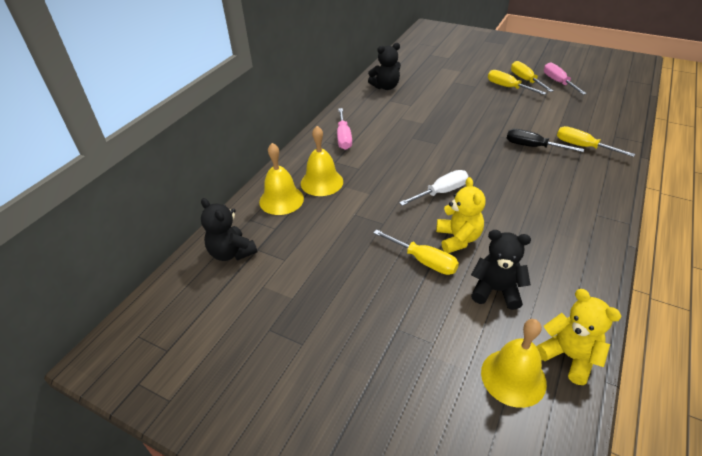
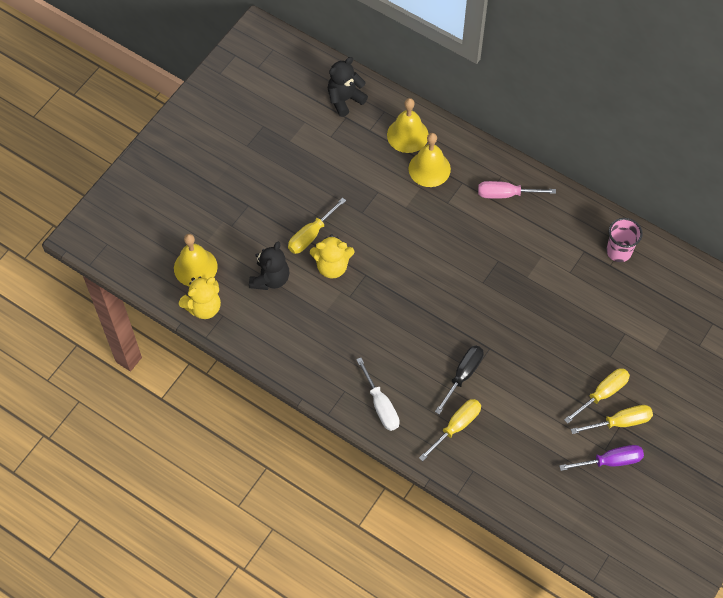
camera: 95 degrees right, 20 degrees up
(385, 87) = (618, 251): black teddy bear -> pink cup
(441, 192) = (398, 267): white screwdriver -> white screwdriver (380, 405)
(558, 82) = (610, 461): pink screwdriver -> purple screwdriver

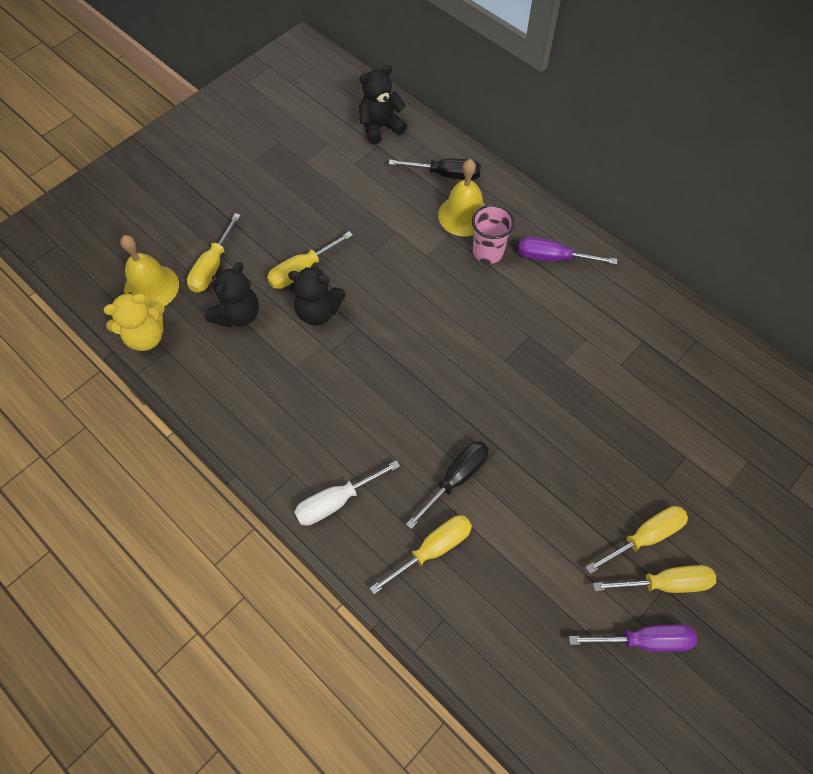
camera: 10 degrees right, 0 degrees up
(239, 242) = (212, 266): none -> yellow screwdriver
(332, 266) = (318, 311): yellow teddy bear -> black teddy bear
(380, 405) = (336, 501): white screwdriver -> white screwdriver turned 75 degrees clockwise
(407, 135) = (445, 174): yellow bell -> black screwdriver
(506, 194) = (553, 258): pink screwdriver -> purple screwdriver
(618, 251) = (689, 348): pink cup -> pink cup (488, 252)

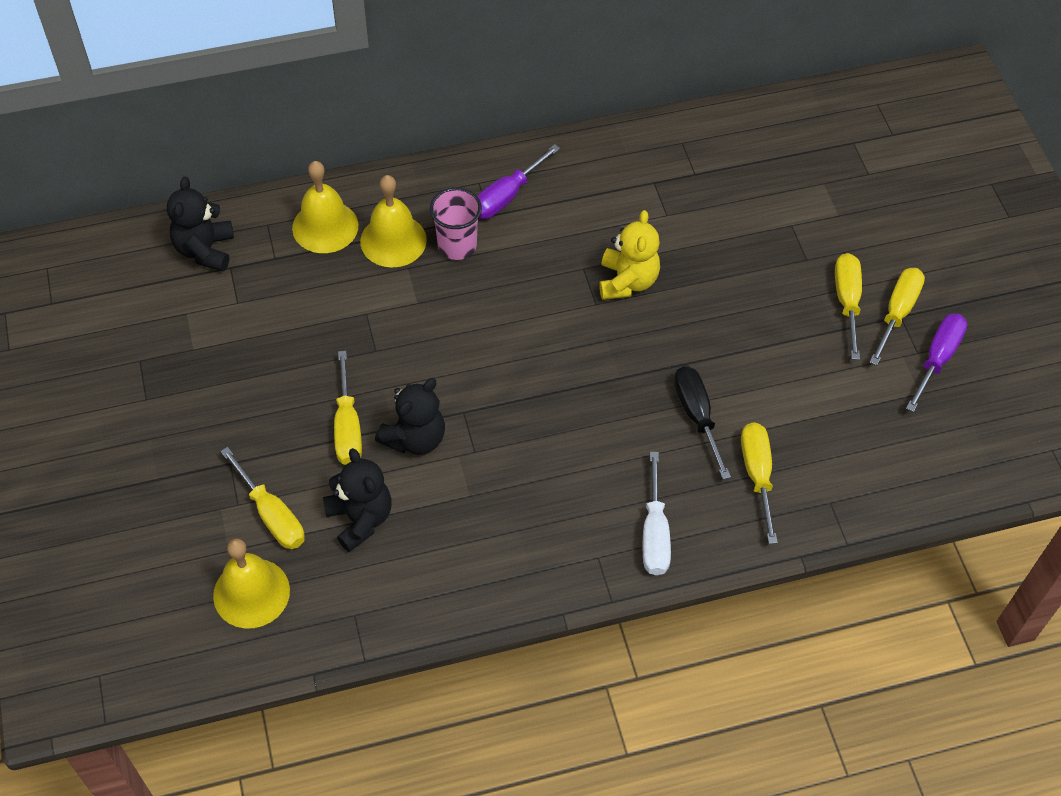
camera: 60 degrees left, 5 degrees down
(146, 336) = (319, 628): yellow teddy bear -> yellow teddy bear (627, 281)
(445, 174) = (325, 226): black screwdriver -> yellow bell

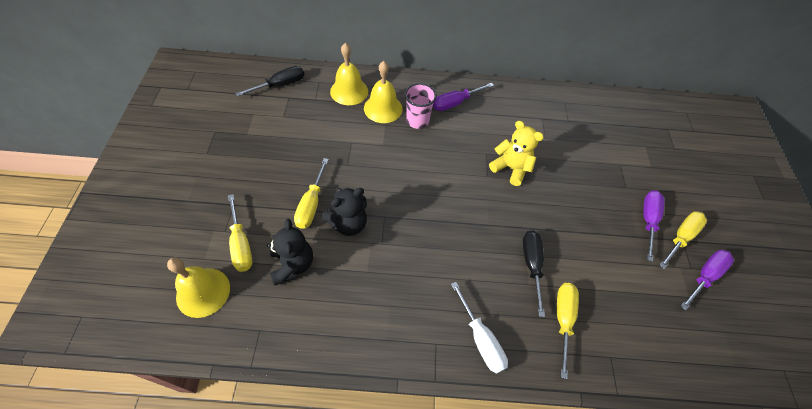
camera: 15 degrees right, 0 degrees up
(205, 250) = (280, 85): black teddy bear -> black screwdriver
(627, 281) = (510, 168): yellow teddy bear -> yellow teddy bear turned 75 degrees counterclockwise
(654, 532) = (480, 338): white screwdriver -> white screwdriver turned 45 degrees counterclockwise
(847, 302) = (648, 221): yellow screwdriver -> purple screwdriver

